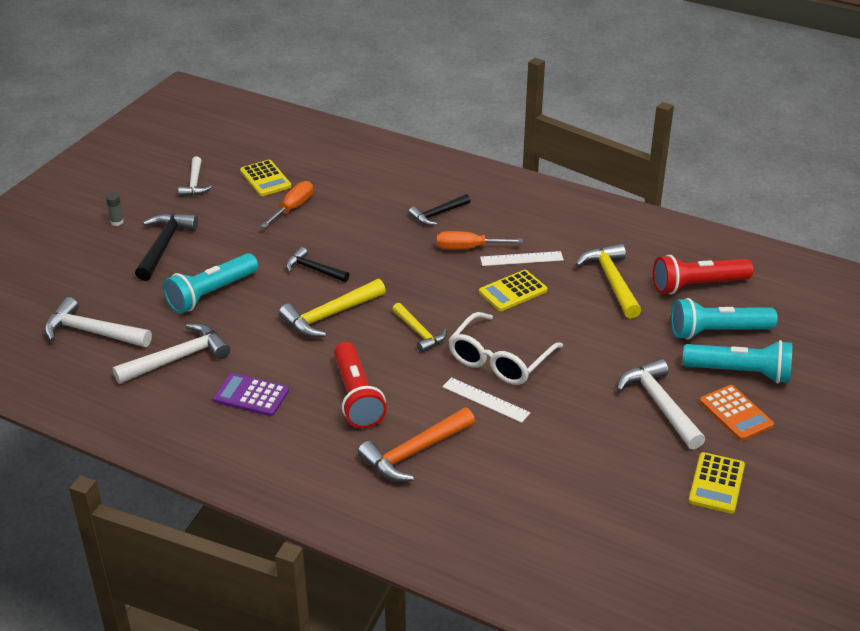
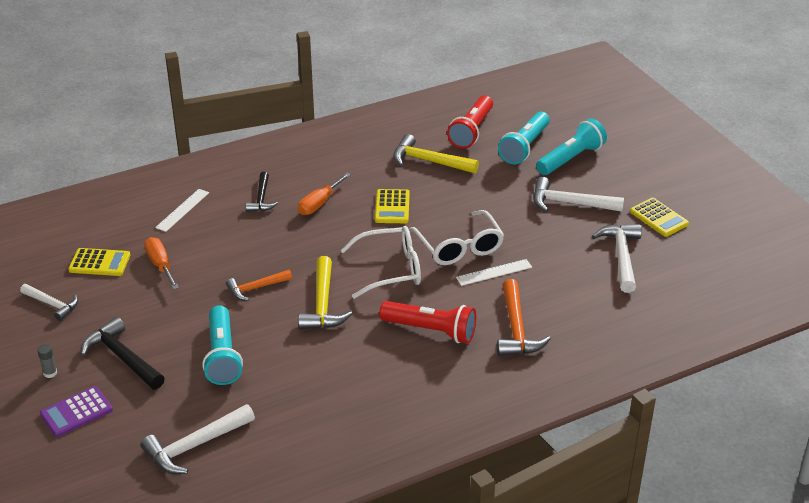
camera: 55 degrees left, 0 degrees up
(177, 358) = (286, 407): white hammer -> white hammer (621, 257)
(251, 395) = (375, 384): purple calculator -> purple calculator (76, 412)
(314, 270) = (256, 288): black hammer -> orange hammer
(419, 332) = (391, 269): yellow hammer -> white glasses
(521, 259) = (360, 186): white ruler -> white ruler (182, 210)
(735, 413) = (605, 179): orange calculator -> none

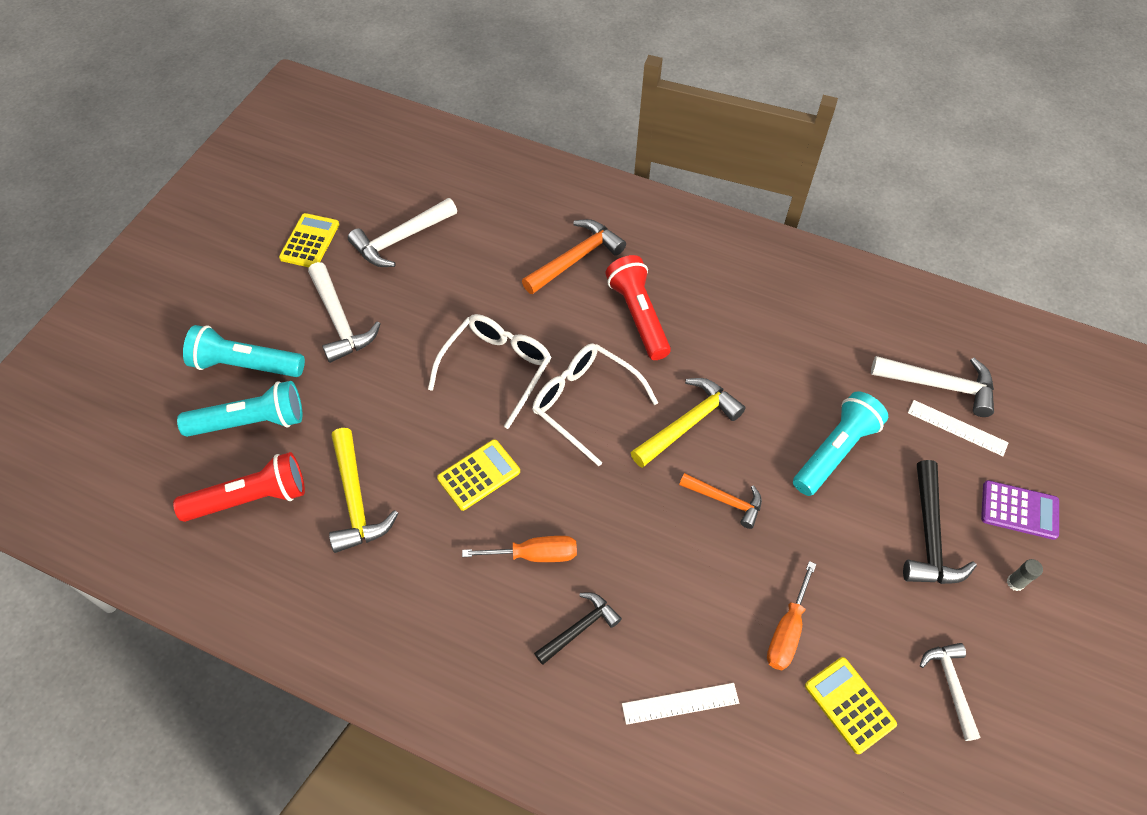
camera: 130 degrees left, 20 degrees up
(494, 272) = (511, 318): white ruler -> white ruler (957, 427)

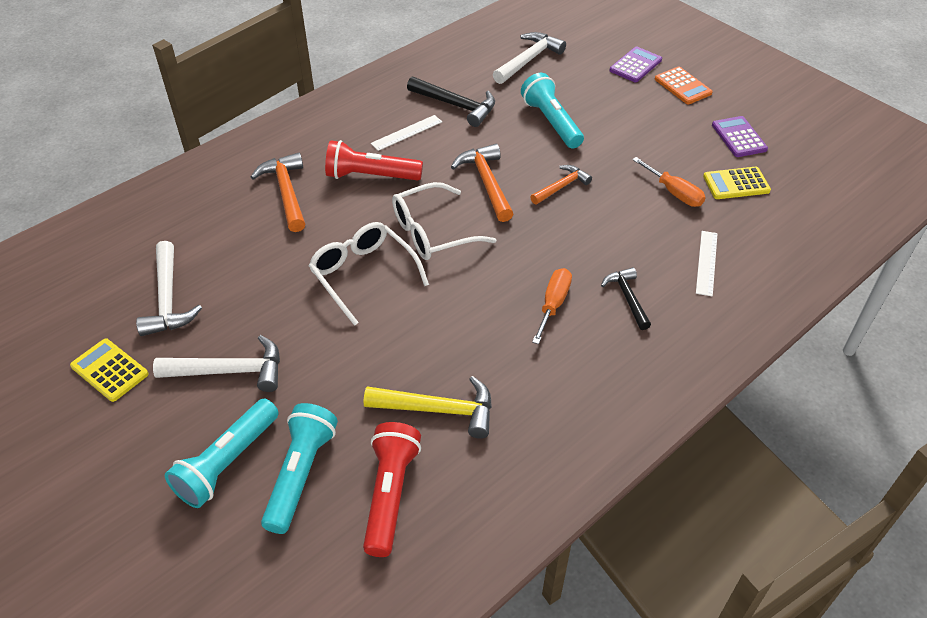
camera: 65 degrees left, 10 degrees down
(479, 475) = (461, 317): yellow calculator -> none
(688, 423) = (486, 183): yellow hammer -> orange hammer
(929, 535) = (635, 106): black hammer -> black hammer (456, 105)
(950, 685) = (739, 137): white hammer -> purple calculator
(957, 427) = (564, 65): white ruler -> white ruler (406, 132)
(1015, 583) = (682, 86): grey glue stick -> orange calculator

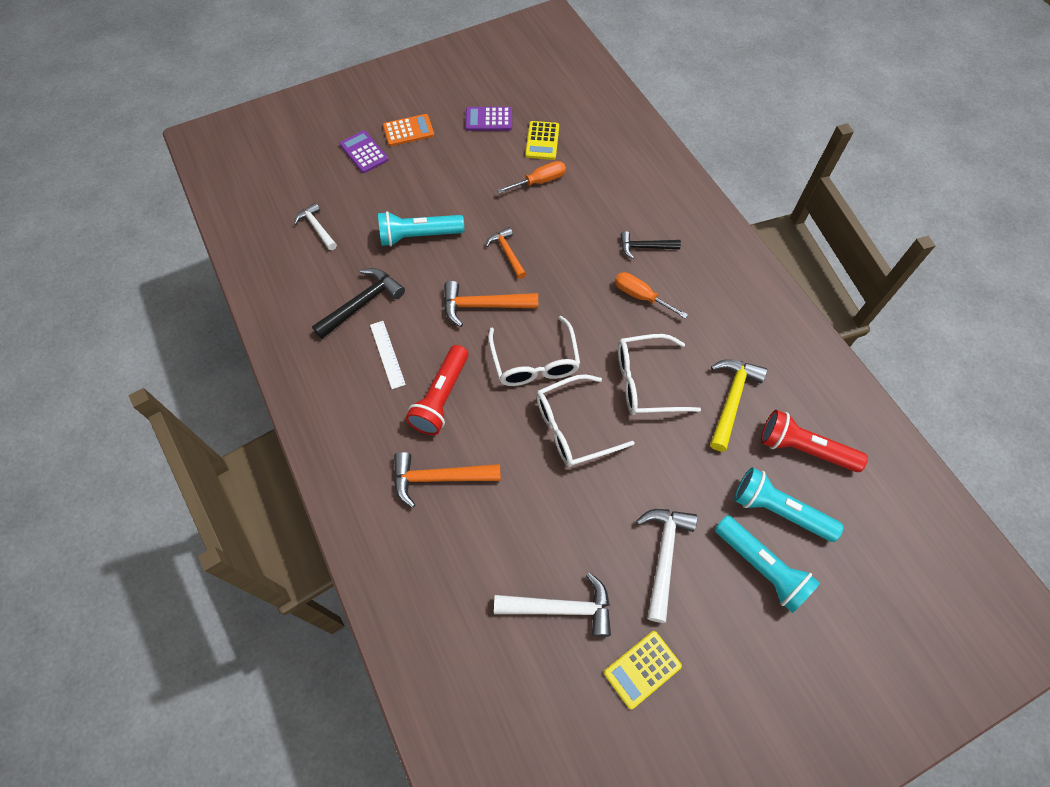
camera: 75 degrees left, 15 degrees up
(437, 326) = (645, 382): none -> white glasses
(528, 60) = (317, 228): white hammer -> white hammer, size x0.65
(706, 262) = (621, 188): white ruler -> none

